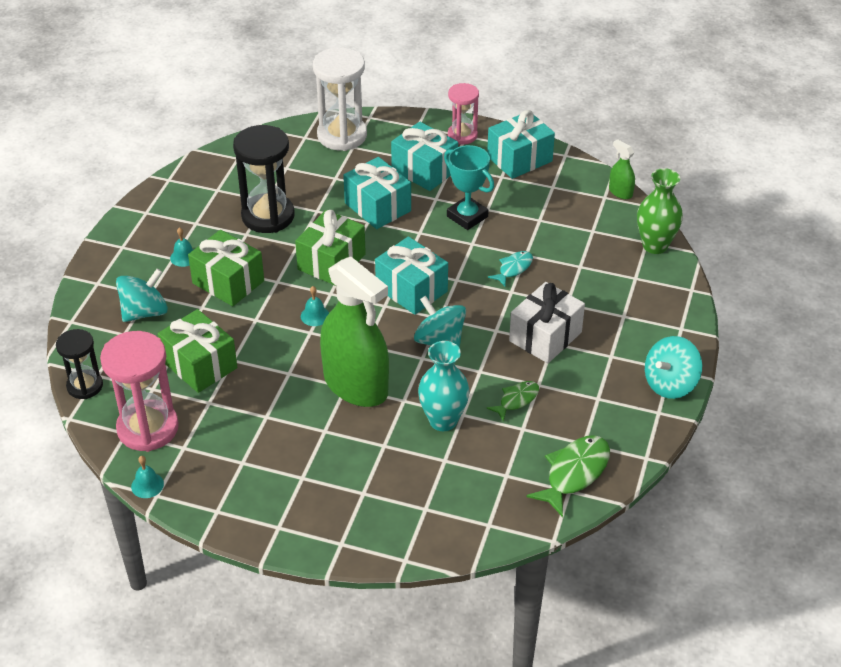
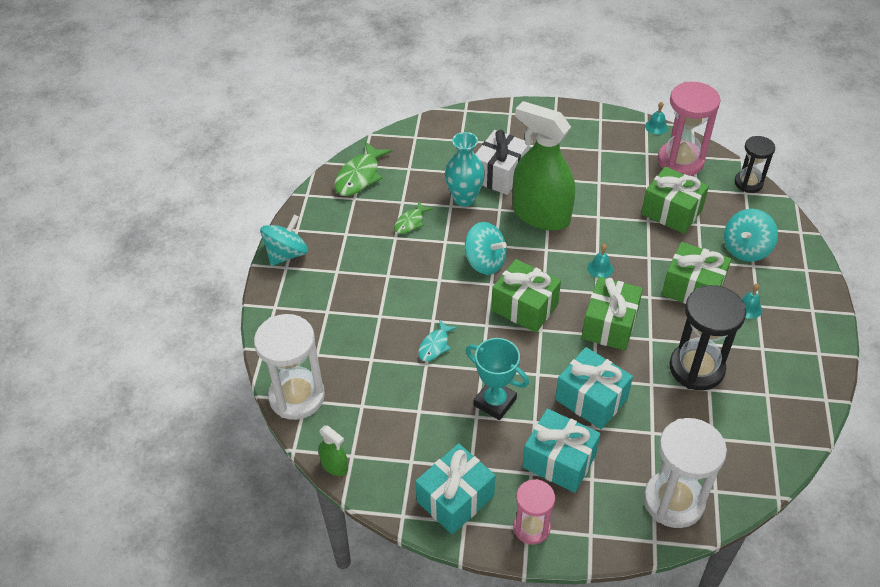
camera: 170 degrees right, 5 degrees up
(411, 289) = (524, 307): turquoise gift -> green gift
(545, 336) = (395, 280): white gift -> white gift (500, 174)
(655, 245) = (297, 396): green vase -> white hourglass

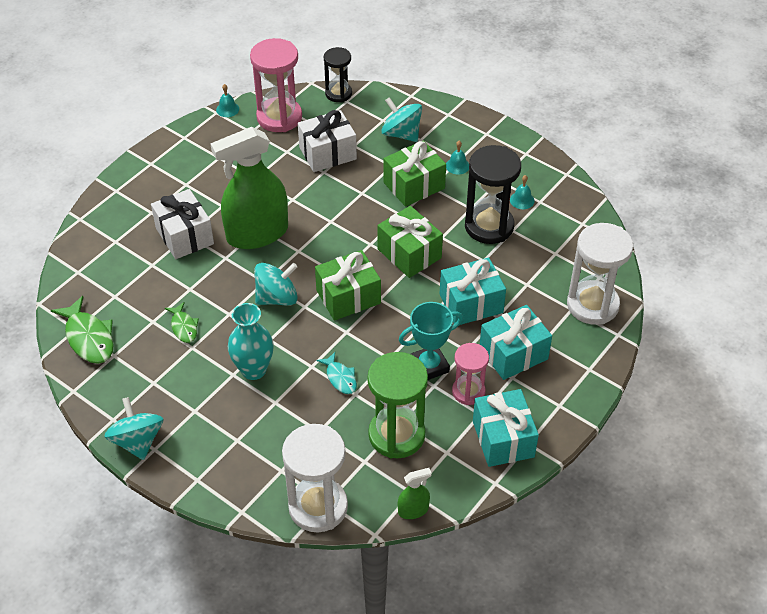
camera: 60 degrees left, 0 degrees up
(404, 415) = (396, 435): none -> green hourglass
(464, 198) = (190, 275): turquoise vase -> turquoise vase (253, 370)
(531, 528) = (561, 402): pink hourglass -> pink hourglass (468, 391)
(600, 268) = (348, 228): turquoise bell -> turquoise bell (522, 200)
(671, 212) = (327, 153): green gift -> white gift
(746, 249) = (401, 134): turquoise spinning top -> turquoise spinning top turned 150 degrees clockwise

